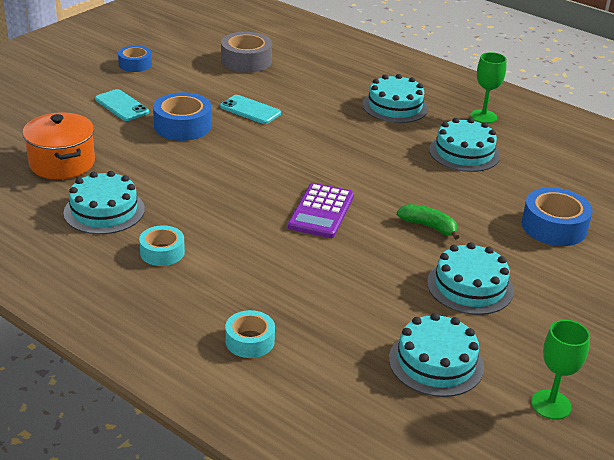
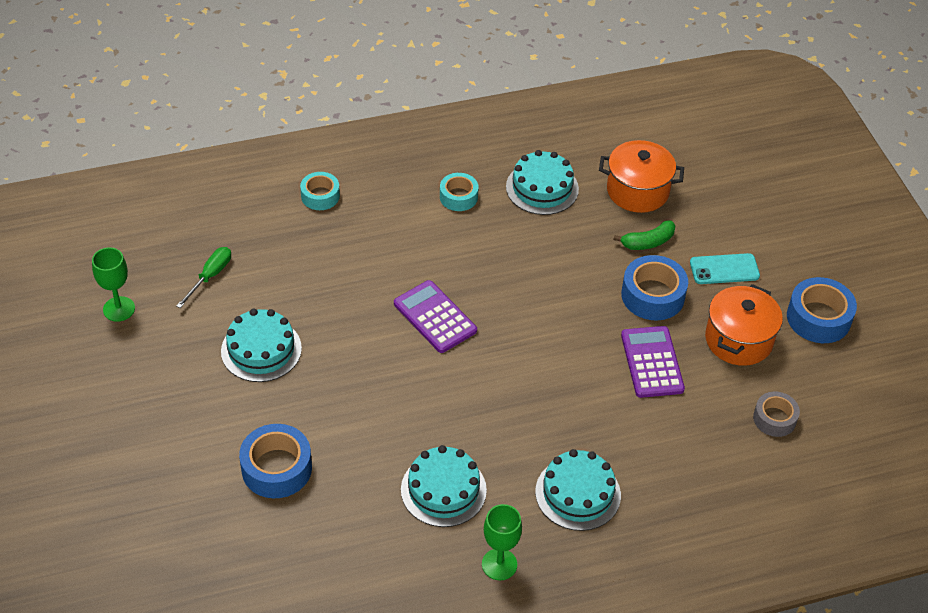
camera: 125 degrees right, 15 degrees up
(135, 64) = (818, 318): blue tape -> blue tape, size x1.57
(190, 86) = (738, 340): none -> orange pot
(246, 61) = (774, 419): grey tape -> grey tape, size x0.64
(250, 110) = (652, 362): turquoise phone -> purple calculator
(428, 226) = (354, 376): green banana -> green banana (648, 242)
(436, 362) = (210, 276): turquoise cake -> green screwdriver

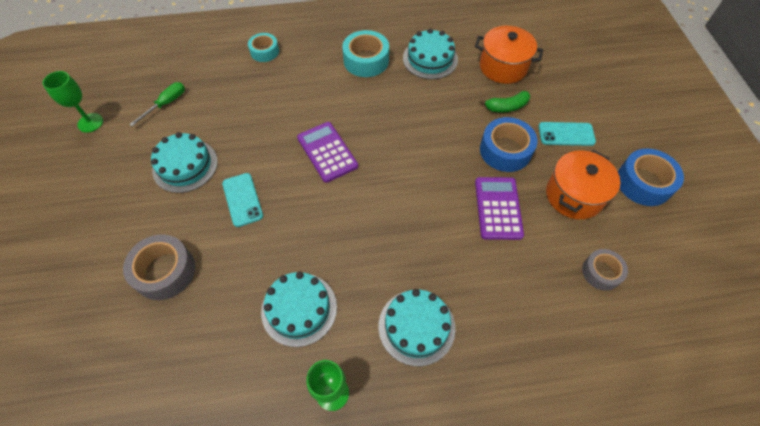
camera: 10 degrees right, 10 degrees up
(276, 468) = (165, 271): blue tape -> grey tape
(345, 382) = (242, 199): none -> turquoise phone
(458, 197) = (366, 60): turquoise tape -> turquoise tape, size x1.57

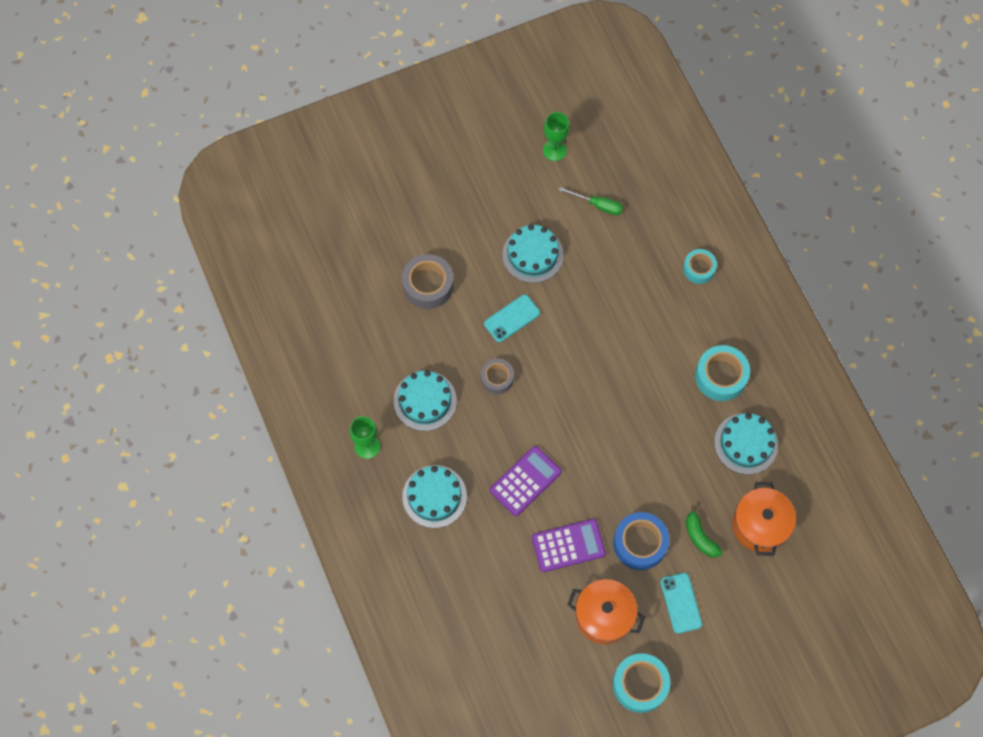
camera: 75 degrees right, 10 degrees up
(327, 152) = (586, 374): purple calculator -> purple calculator (525, 481)
(601, 272) = (526, 645): grey tape -> grey tape (497, 378)
(643, 183) = (640, 684): blue tape -> turquoise tape

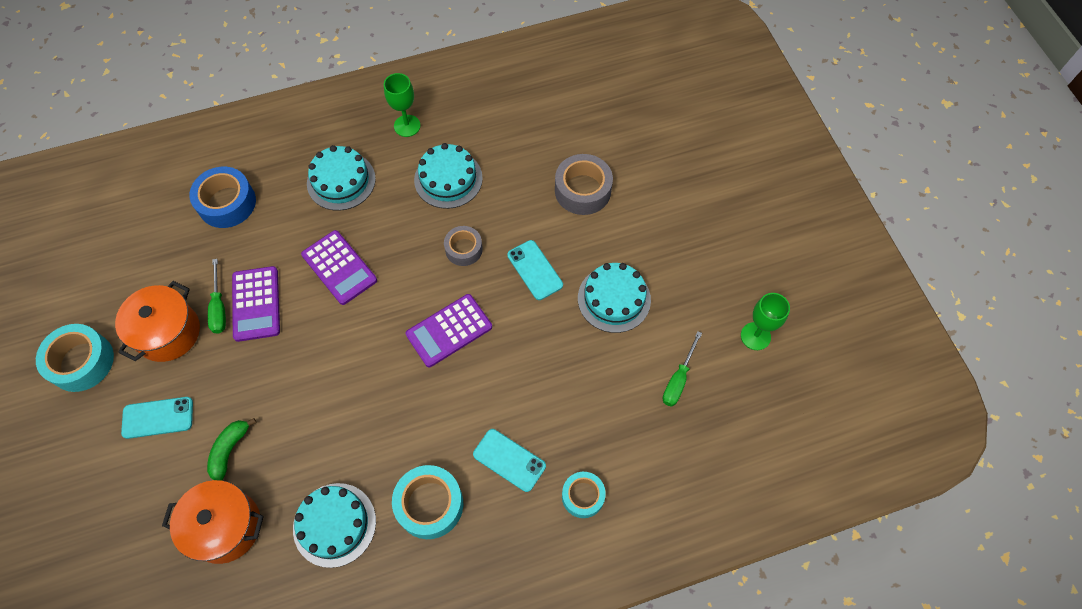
camera: 95 degrees right, 5 degrees down
(575, 381) = (449, 330): none -> purple calculator
(575, 577) = (219, 307): none -> green screwdriver
(640, 543) = (239, 380): blue tape -> blue tape (227, 203)
(679, 323) = (509, 460): none -> turquoise phone
(700, 536) = (230, 450): green banana -> green banana turned 45 degrees counterclockwise

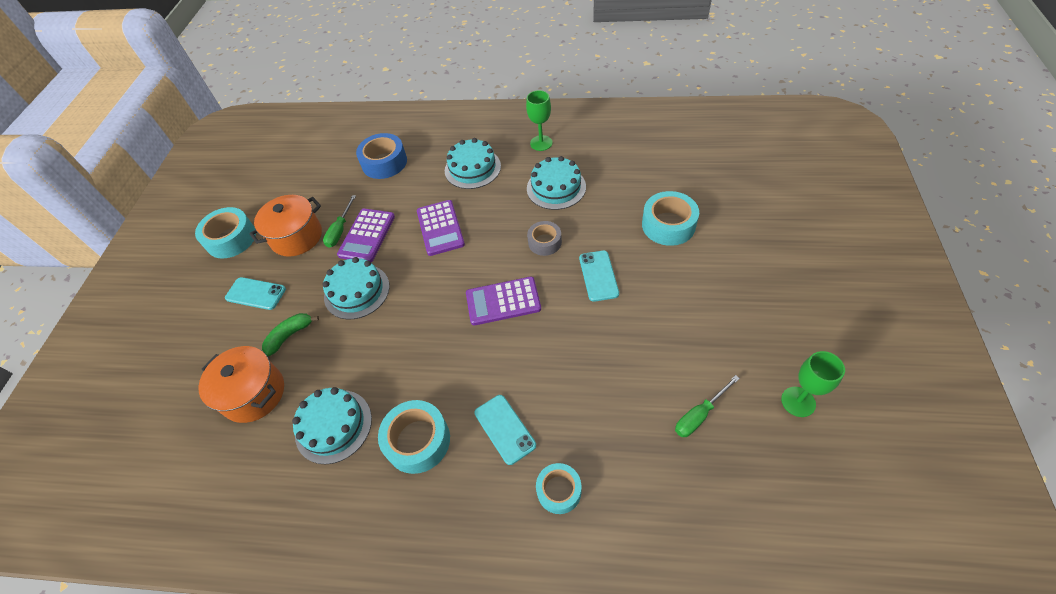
camera: 30 degrees right, 10 degrees down
(582, 190) = (668, 225): grey tape -> turquoise tape
(614, 299) = (662, 321): turquoise cake -> turquoise cake (357, 291)

